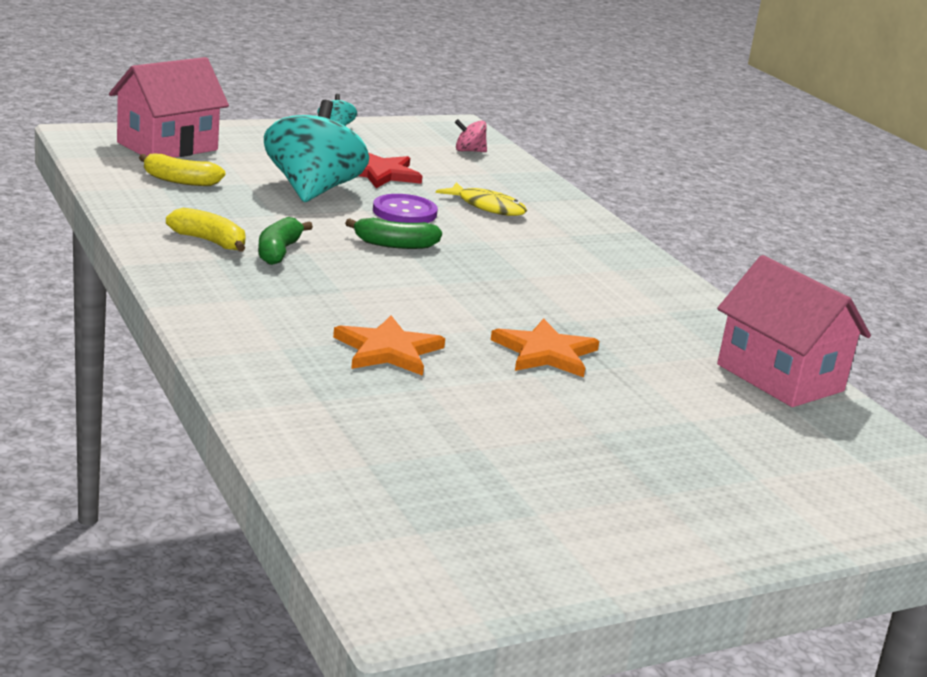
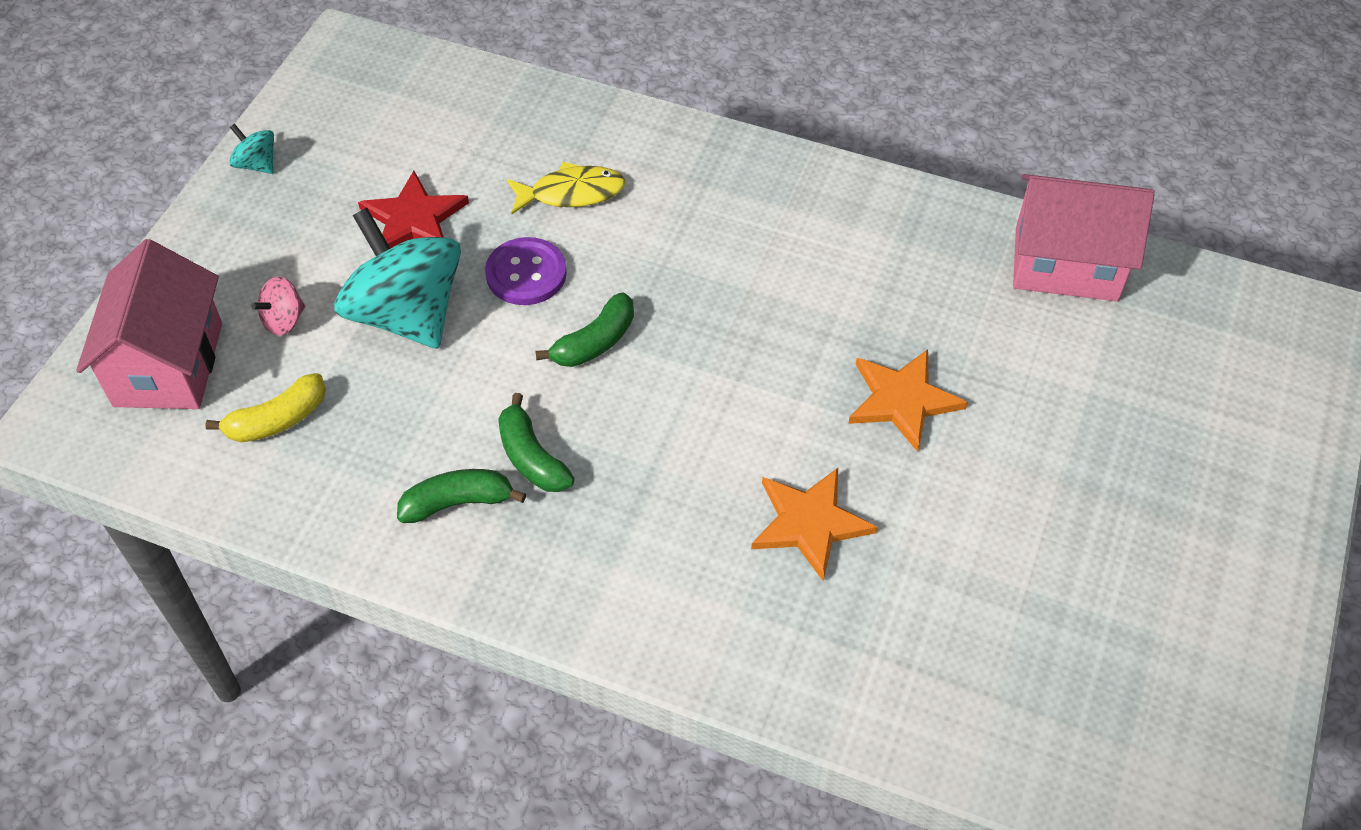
camera: 40 degrees left, 30 degrees up
(209, 241) = (458, 502): yellow banana -> green banana
(469, 151) = (423, 94): pink spinning top -> pink spinning top (284, 320)

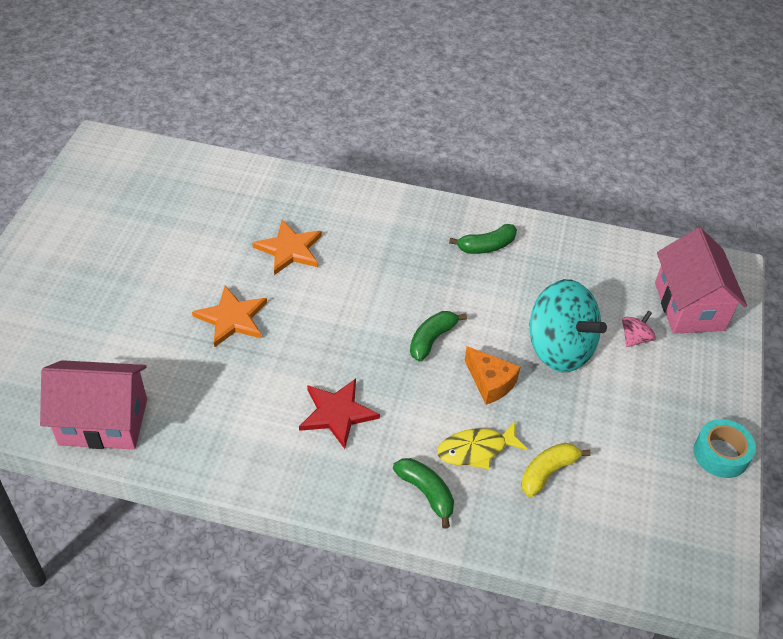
camera: 170 degrees right, 5 degrees down
(257, 164) = (720, 454): turquoise spinning top -> turquoise tape
(277, 420) = (606, 280): yellow banana -> yellow banana (548, 472)
(413, 219) = (584, 418): red star -> red star (337, 413)
(526, 273) = (490, 382): purple button -> orange cheese
(531, 457) = (452, 271): green banana -> green banana (426, 493)

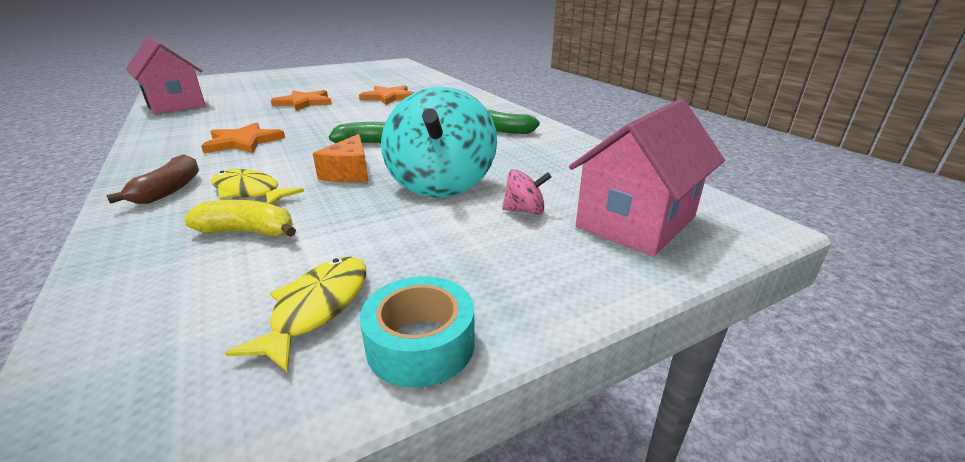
camera: 50 degrees right, 20 degrees down
(337, 413) = (243, 142): red star -> orange star
(426, 493) = (169, 190): green banana -> brown banana
(664, 476) = (317, 308): none -> yellow fish

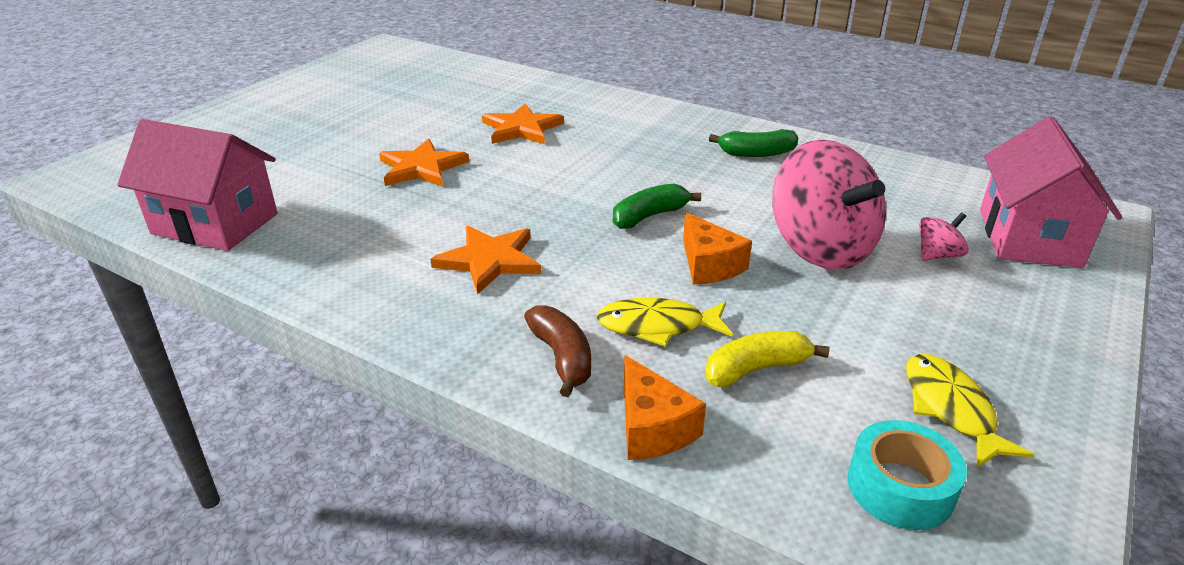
camera: 30 degrees left, 5 degrees up
(123, 238) = (652, 428): none -> orange cheese
(420, 344) = (1059, 401): turquoise tape -> turquoise tape (900, 487)
(441, 183) = (820, 248): turquoise spinning top -> pink spinning top

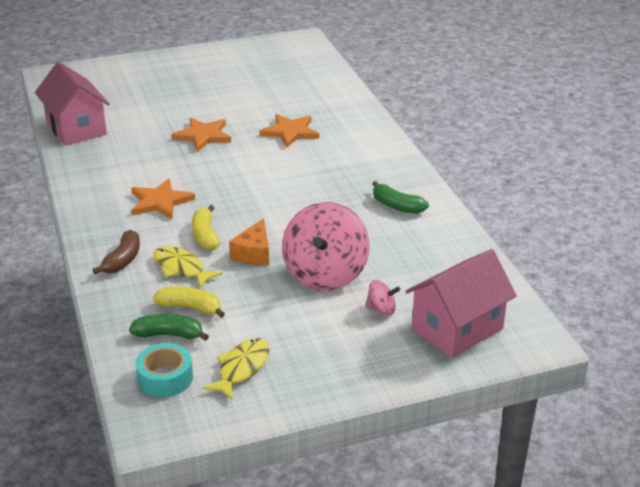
camera: 40 degrees right, 0 degrees up
(616, 272) = (205, 235): none -> yellow banana
(649, 216) = (269, 215): green banana -> green banana (169, 334)
(652, 428) = (112, 305): orange cheese -> none

